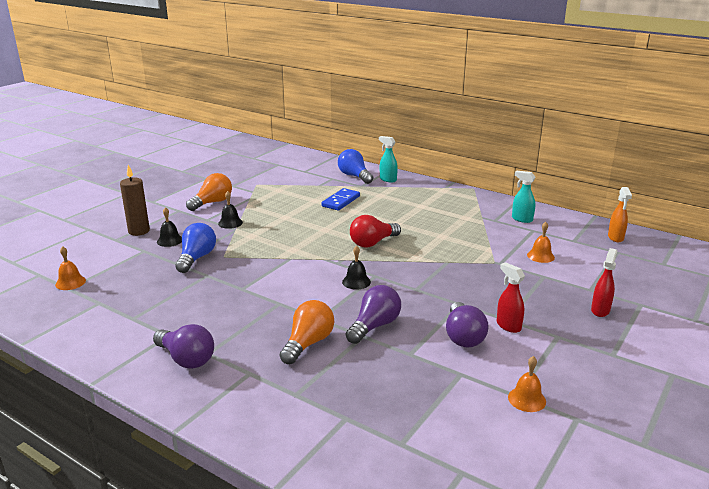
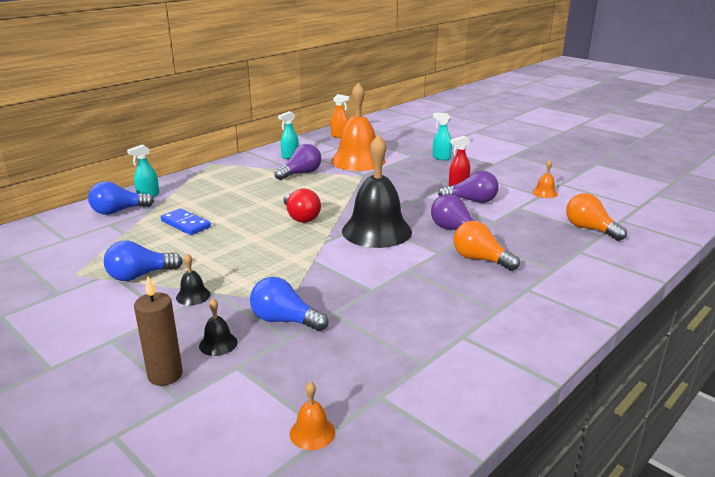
camera: 80 degrees left, 0 degrees up
(186, 359) = (508, 323): purple light bulb -> purple light bulb (301, 173)
(212, 202) = (110, 309): orange light bulb -> orange light bulb (590, 229)
(256, 202) = (140, 275): none -> blue light bulb
(356, 282) = (376, 231): black bell -> black bell, size x2.49
(540, 256) = (358, 160): orange bell -> orange bell, size x2.49
(600, 310) = (441, 158): red spray bottle -> turquoise spray bottle

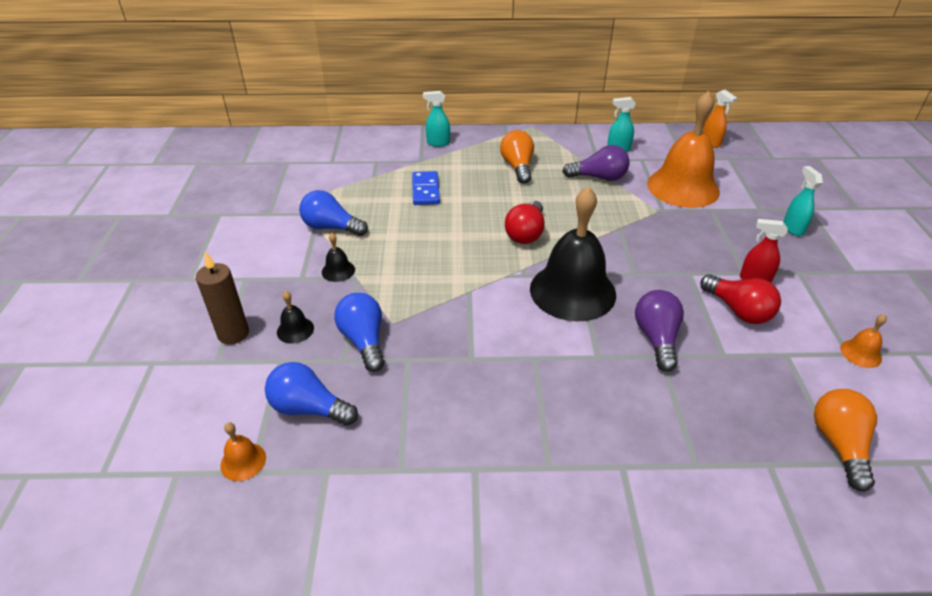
camera: 45 degrees right, 15 degrees up
(118, 211) = (397, 150): blue light bulb -> blue light bulb (309, 408)
(471, 201) = (738, 310): purple light bulb -> red light bulb
(480, 259) = (627, 394): orange light bulb -> orange light bulb (517, 167)

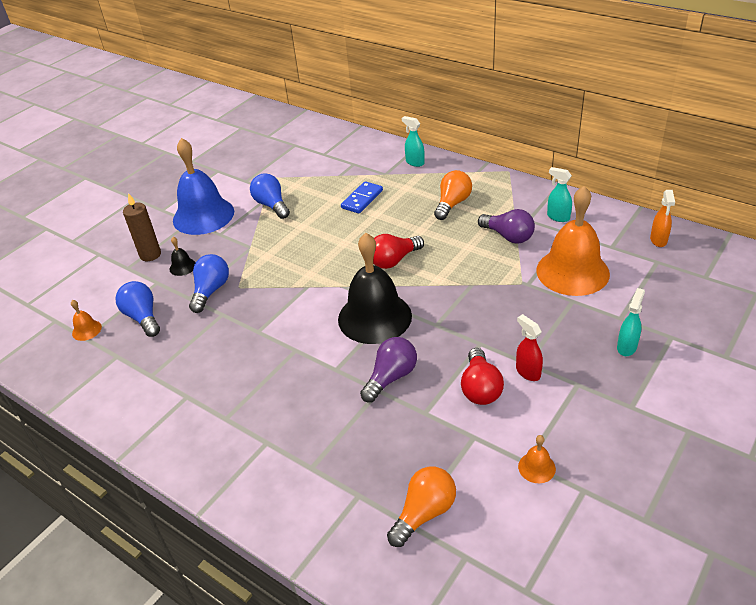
camera: 40 degrees right, 0 degrees up
(256, 266) = (203, 215): none -> blue bell
(338, 271) = (244, 238): black bell -> none

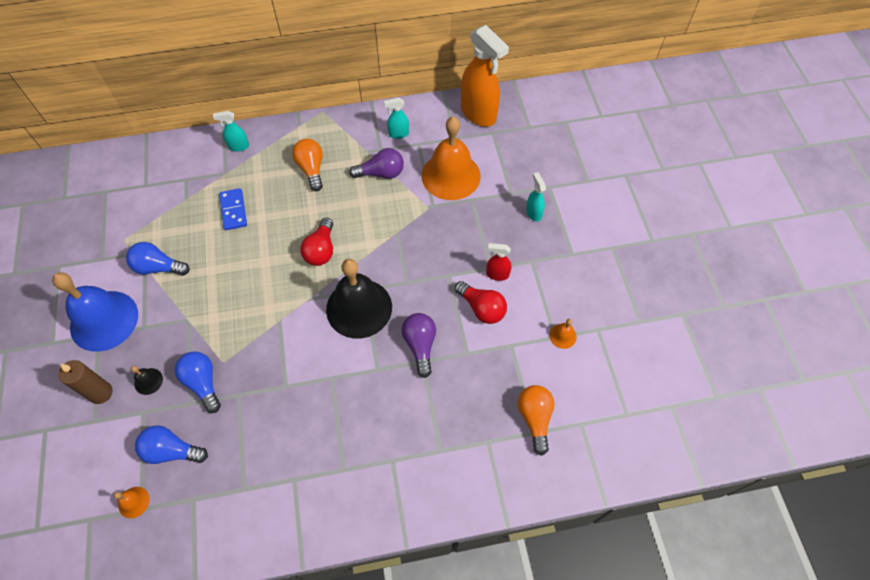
camera: 50 degrees left, 20 degrees up
(658, 240) = (478, 114): orange spray bottle -> orange spray bottle, size x2.15

